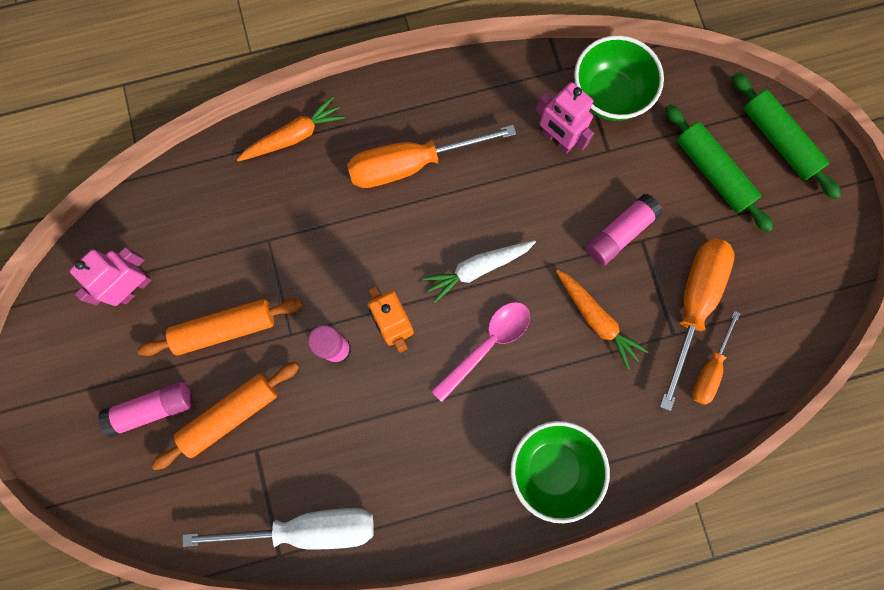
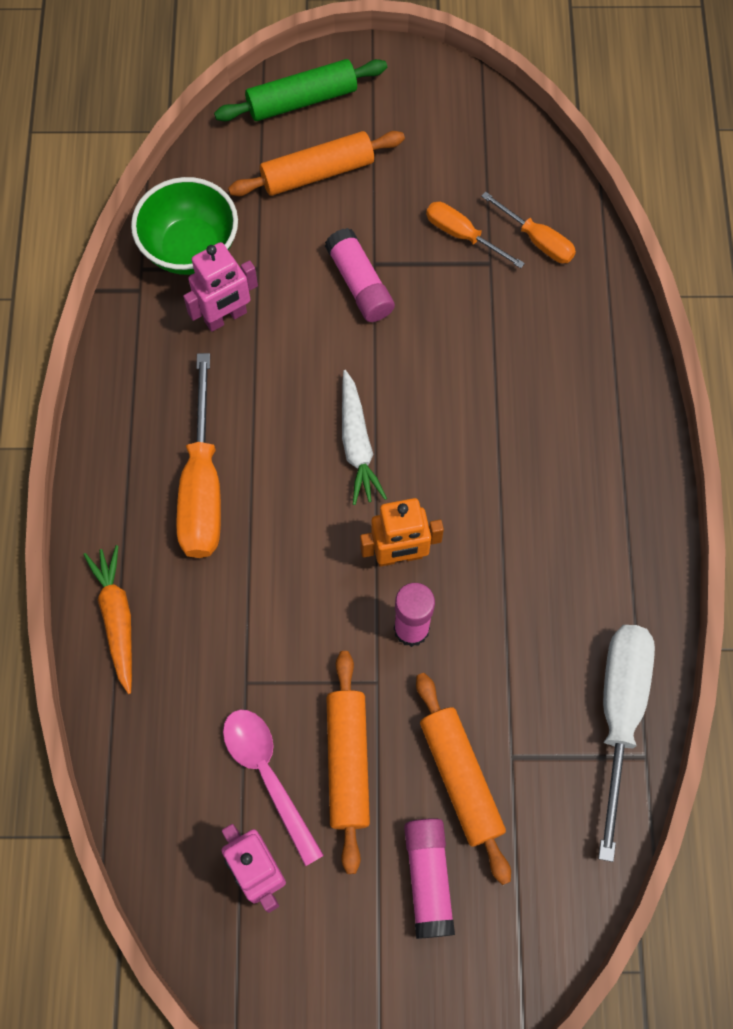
camera: 75 degrees left, 10 degrees down
(488, 344) = (450, 456): pink spoon -> pink spoon (267, 774)
(552, 468) = (608, 425): green bowl -> none
(596, 319) = (452, 335): orange carrot -> none
(693, 305) = (462, 235): orange screwdriver -> orange screwdriver, size x0.56
(712, 172) = (317, 173): green rolling pin -> orange rolling pin

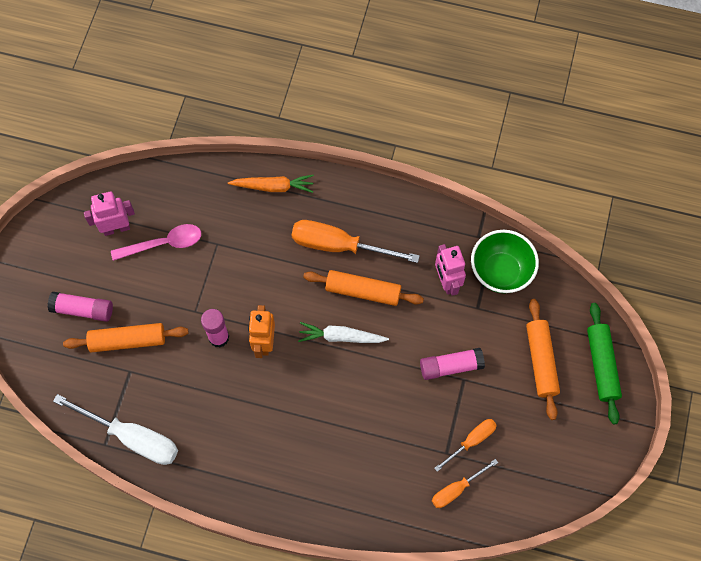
camera: 105 degrees right, 0 degrees up
(348, 762) = (156, 285): orange rolling pin -> orange rolling pin (363, 291)

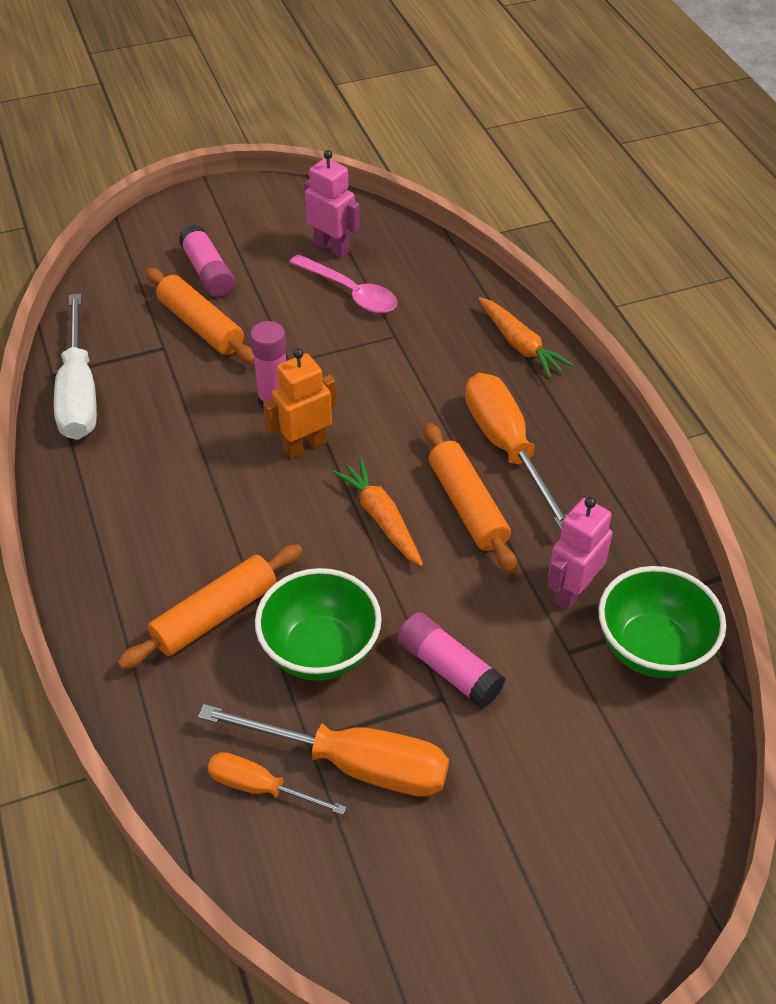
camera: 55 degrees right, 20 degrees down
(341, 337) = (381, 518): white carrot -> orange carrot
(401, 417) = (320, 651): none -> green bowl
(471, 441) = (353, 763): orange screwdriver -> orange screwdriver, size x1.79
(541, 361) = (563, 786): orange rolling pin -> orange rolling pin (215, 615)
(602, 365) = (636, 884): green rolling pin -> none

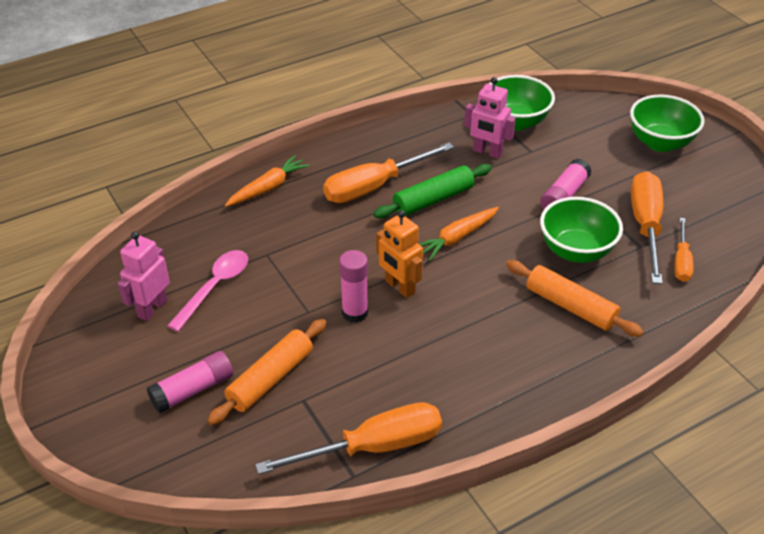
camera: 100 degrees left, 5 degrees down
(79, 392) = (373, 447): white screwdriver -> orange screwdriver
(467, 506) = (433, 199): orange rolling pin -> green rolling pin
(573, 866) = (660, 143): none -> green bowl

